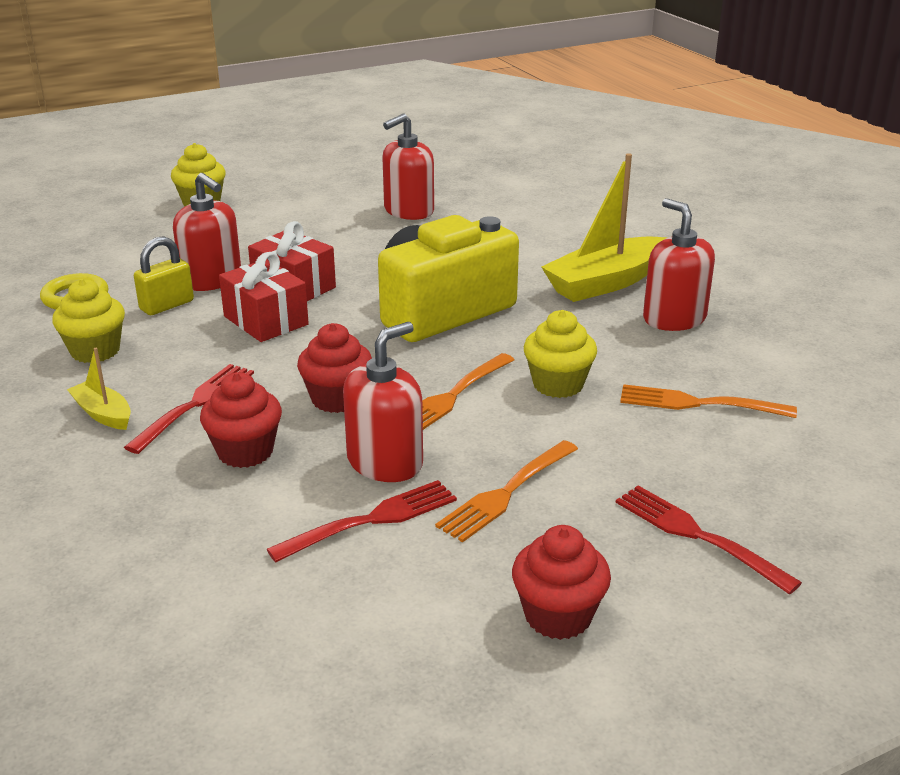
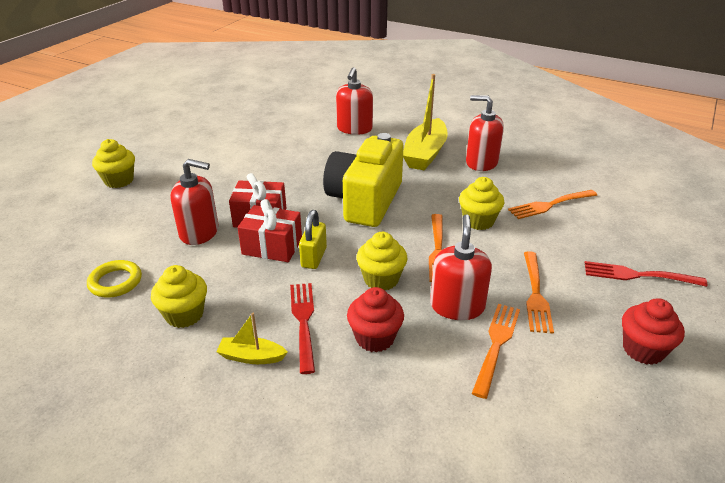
camera: 35 degrees left, 5 degrees up
(167, 305) = (192, 262): yellow padlock -> yellow padlock (314, 257)
(337, 399) = (381, 279): red cupcake -> yellow cupcake
(370, 521) = (496, 345): red fork -> orange fork
(408, 211) = (265, 144): red soap dispenser -> red soap dispenser (354, 129)

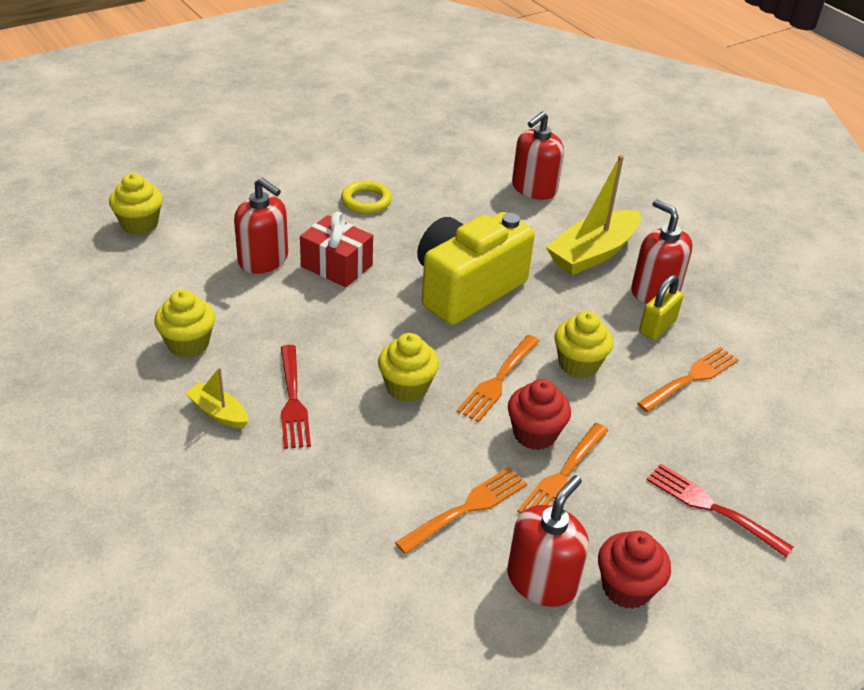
camera: 25 degrees right, 5 degrees up
(115, 282) = (150, 284): yellow ring -> yellow ring (366, 201)
(119, 180) = (226, 168): yellow cupcake -> yellow cupcake (139, 224)
(272, 246) = (324, 304): red gift -> none
(304, 322) = (292, 400): red fork -> red fork turned 150 degrees clockwise
(314, 257) = (356, 334): yellow padlock -> yellow padlock (657, 327)
(375, 338) = (348, 446): red cupcake -> red cupcake (534, 434)
(457, 306) = (462, 450): red soap dispenser -> red soap dispenser (542, 580)
(550, 204) = (690, 379): orange fork -> orange fork turned 135 degrees clockwise

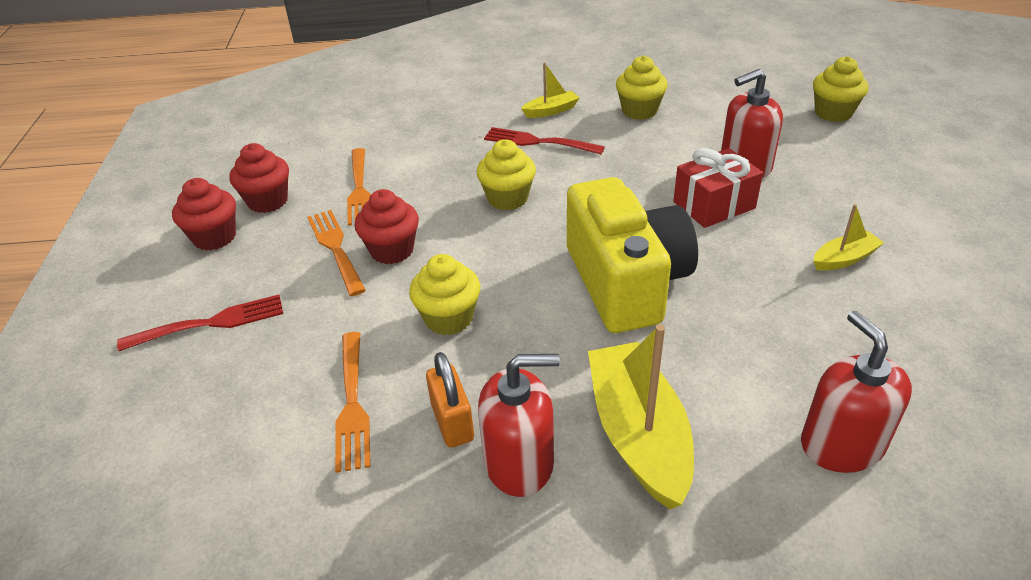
camera: 125 degrees right, 0 degrees up
(366, 201) = (844, 259): yellow ring -> yellow boat
(498, 380) = (473, 254): orange fork -> none
(542, 580) = (268, 201): red soap dispenser -> red cupcake
(657, 327) = (452, 422): yellow padlock -> orange padlock

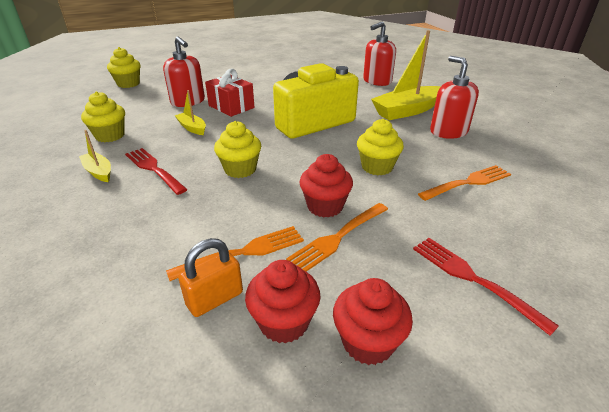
camera: 110 degrees left, 5 degrees down
(452, 422) = (446, 150): orange padlock -> orange padlock (215, 299)
(539, 142) = (154, 169): red fork -> red fork turned 135 degrees clockwise
(844, 259) = (268, 81): yellow boat -> yellow boat (192, 128)

